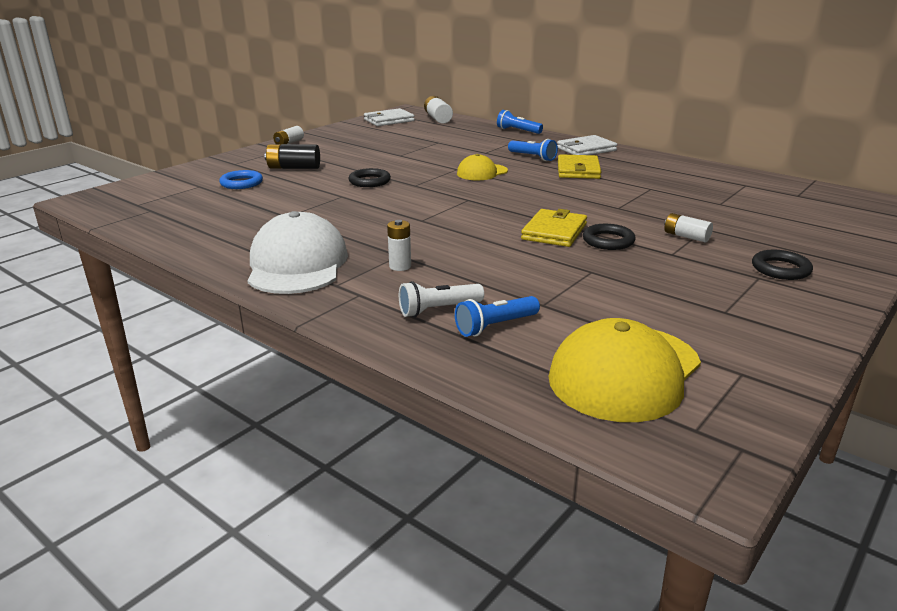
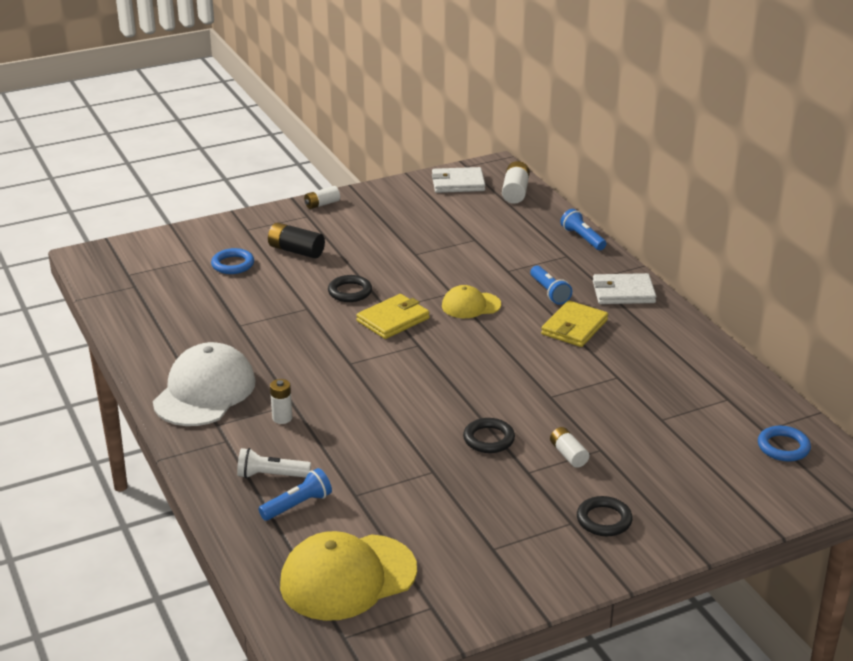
camera: 25 degrees right, 5 degrees up
(495, 326) = (298, 505): blue flashlight -> blue flashlight turned 150 degrees clockwise
(554, 231) = (453, 413): yellow wallet -> yellow wallet (393, 319)
(826, 201) = (783, 447): none -> blue ring

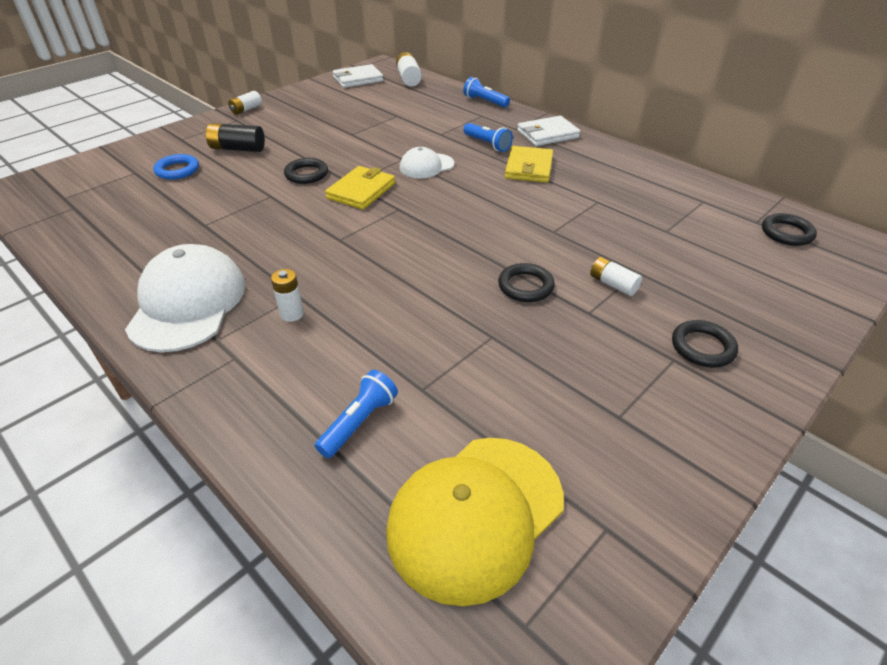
camera: 20 degrees left, 10 degrees up
(271, 475) = (308, 389): white flashlight -> none
(470, 305) = (426, 166): yellow cap -> white cap
(783, 447) = (786, 233): blue ring -> black ring

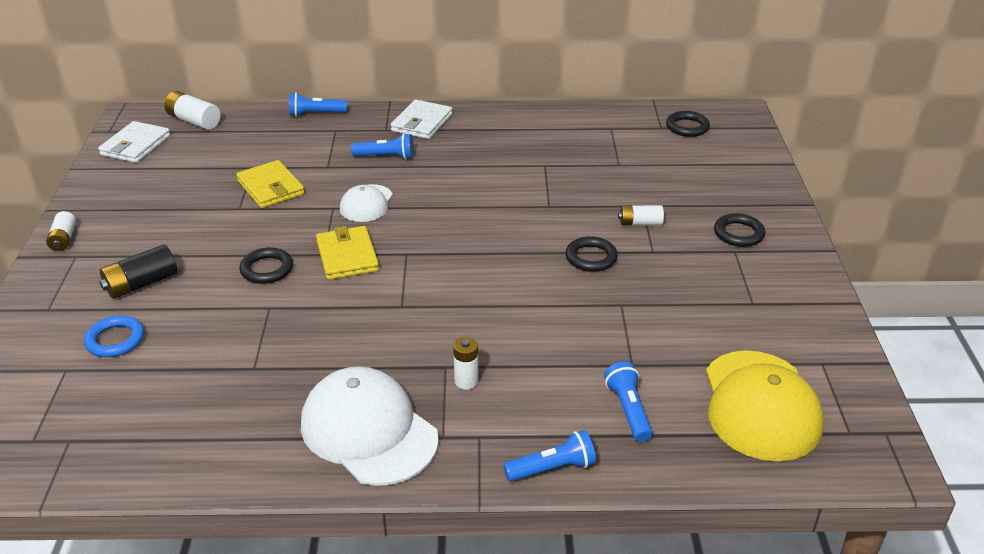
camera: 45 degrees left, 5 degrees down
(235, 420) = (552, 468): none -> blue flashlight
(529, 168) = (453, 162): yellow wallet -> yellow wallet (271, 187)

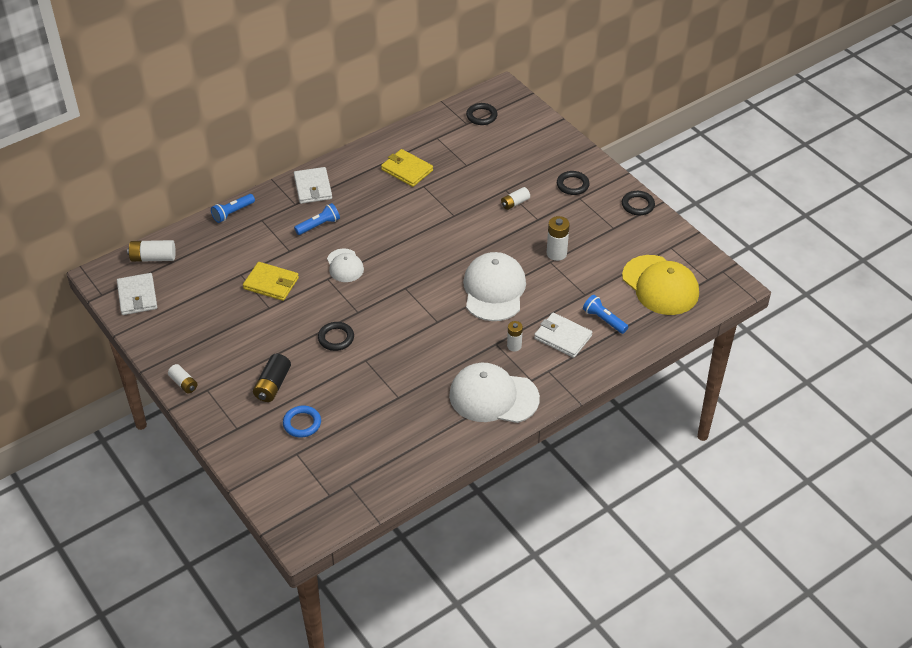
camera: 35 degrees left, 10 degrees up
(347, 256) = (373, 306): yellow wallet -> yellow wallet (407, 170)
(512, 303) = (494, 290): none -> white cap
(545, 403) = (562, 337): none -> white wallet
(552, 468) = (595, 368): blue flashlight -> none
(591, 258) = (509, 240): black ring -> black ring (637, 205)
(640, 299) = (556, 253): none -> white battery

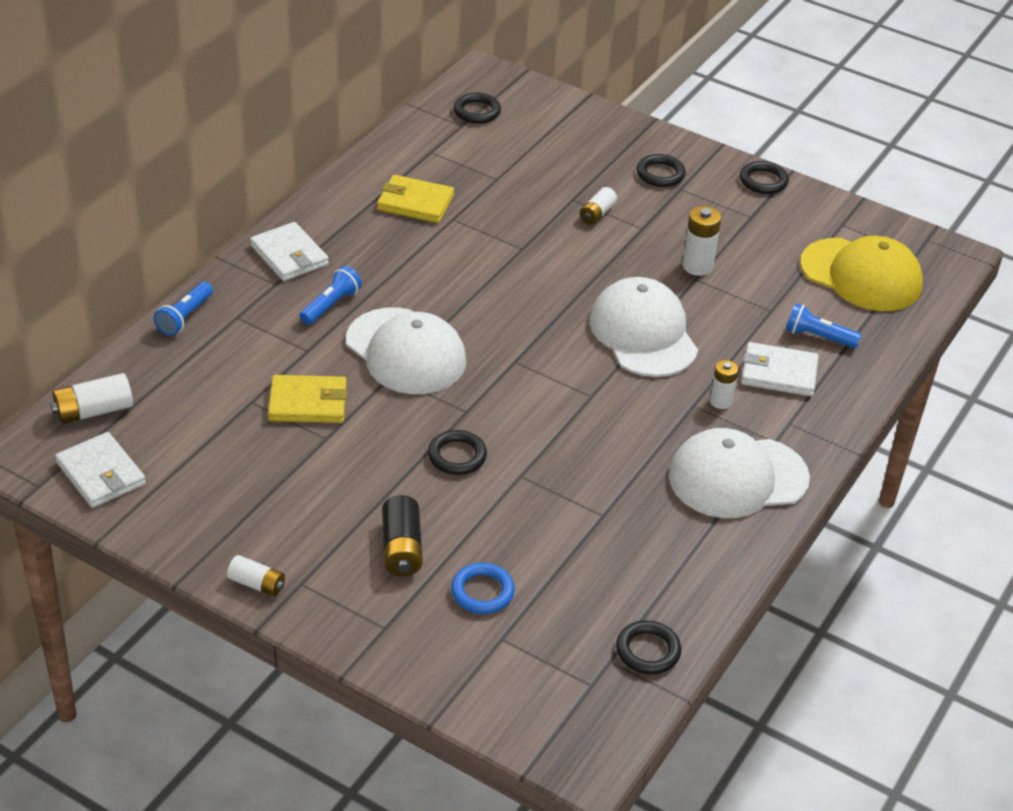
camera: 25 degrees left, 5 degrees down
(345, 266) = (406, 352): white cap -> white cap, size x1.80
(374, 485) = (648, 651): none -> black ring

